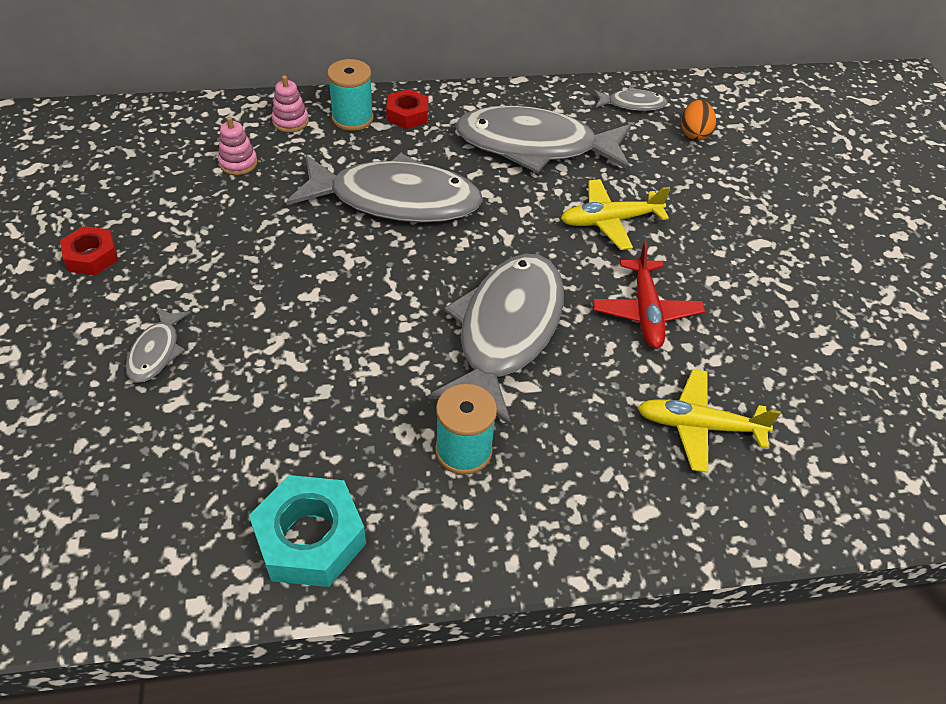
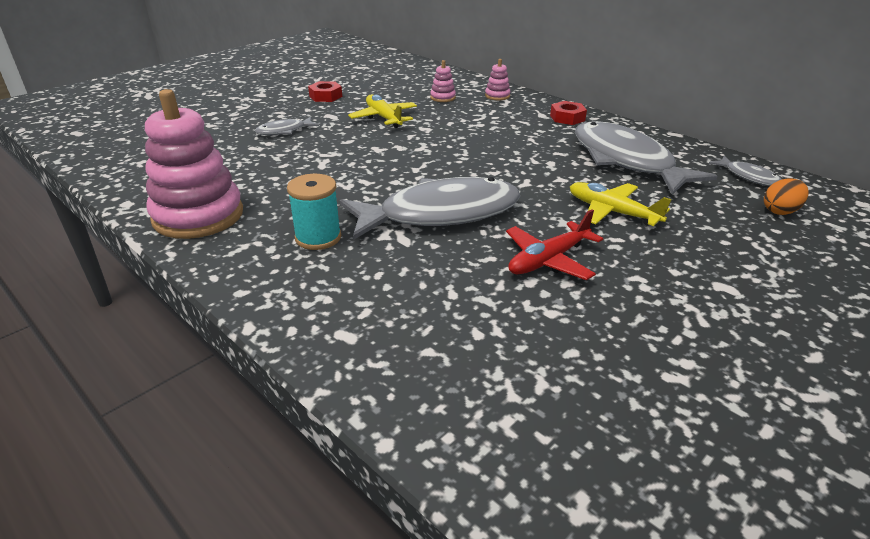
camera: 55 degrees right, 15 degrees down
(310, 538) = (198, 216): turquoise nut -> pink stacking toy
(352, 118) = (532, 107): turquoise spool -> none
(396, 200) = (491, 141): grey fish -> none
(698, 426) = (466, 330): yellow plane -> yellow plane (384, 118)

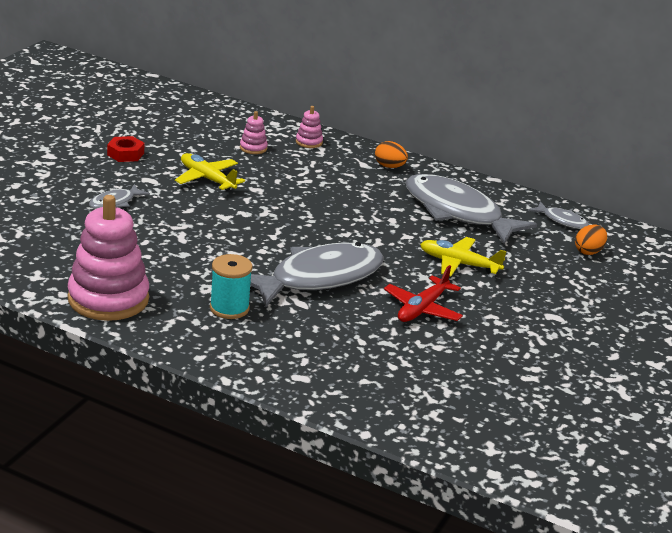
camera: 20 degrees left, 5 degrees down
(567, 118) = (389, 166): red nut -> orange egg

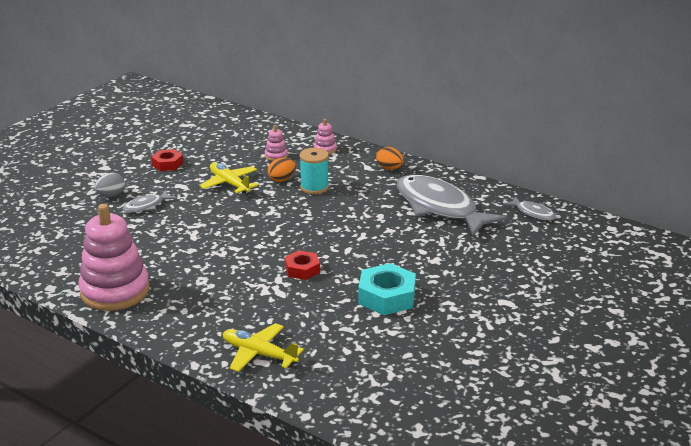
camera: 10 degrees right, 0 degrees up
(68, 189) = (111, 195): none -> grey egg
(229, 308) = (216, 298): turquoise spool -> turquoise spool (314, 187)
(319, 278) = (302, 269): grey fish -> red nut
(422, 309) = (387, 296): red plane -> turquoise nut
(458, 264) = (429, 254): yellow plane -> yellow plane (259, 354)
(588, 251) = (551, 241): orange egg -> orange egg (282, 179)

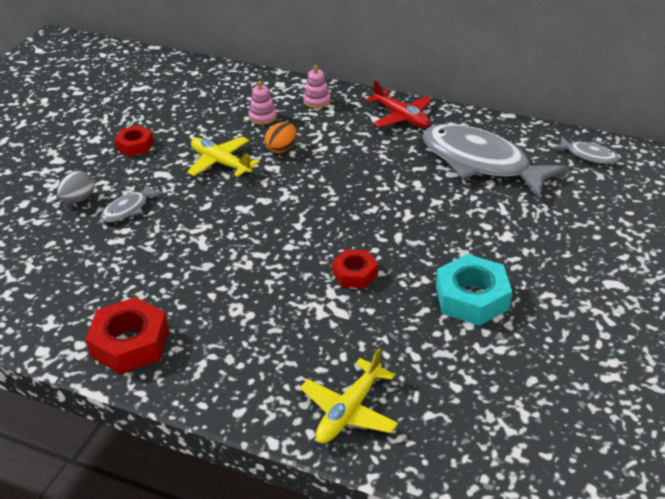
camera: 10 degrees left, 10 degrees up
(115, 291) = (130, 343): pink stacking toy -> red nut
(259, 354) = (349, 411): yellow plane -> yellow plane turned 75 degrees counterclockwise
(314, 187) = (324, 154): turquoise spool -> none
(389, 168) = (401, 117): orange egg -> red plane

